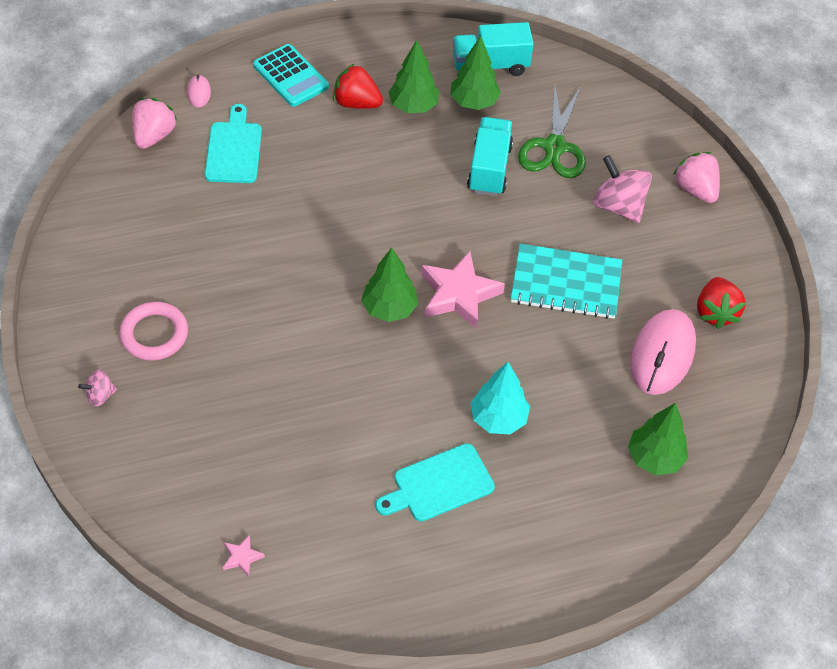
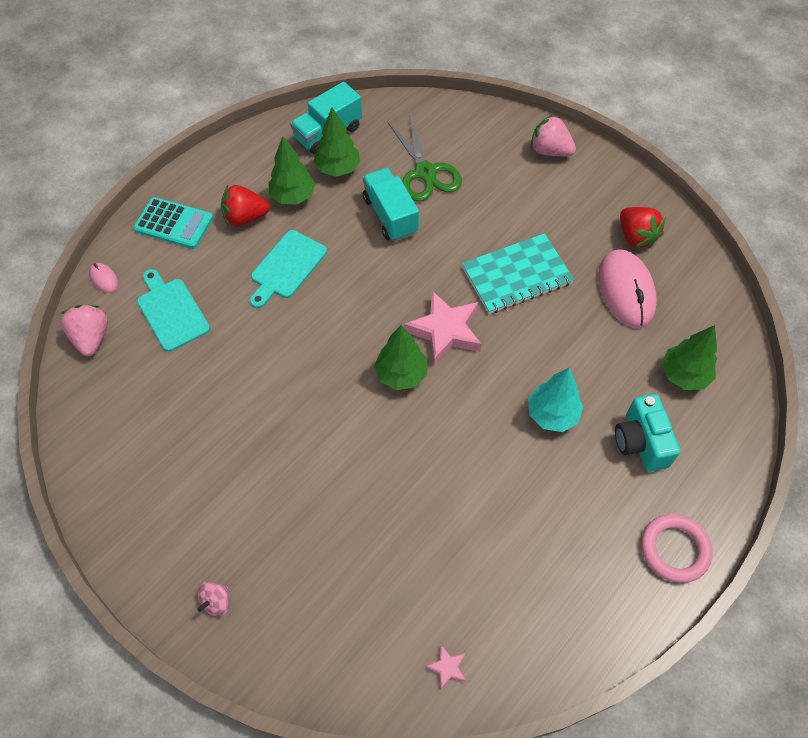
camera: 30 degrees left, 5 degrees up
(154, 334) = (223, 515): pink ring -> pink ring (674, 549)
(439, 484) = (551, 498): turquoise cutting board -> turquoise cutting board (286, 267)
(561, 489) = (640, 442): none -> turquoise camera
(618, 206) = (506, 193): pink spinning top -> none

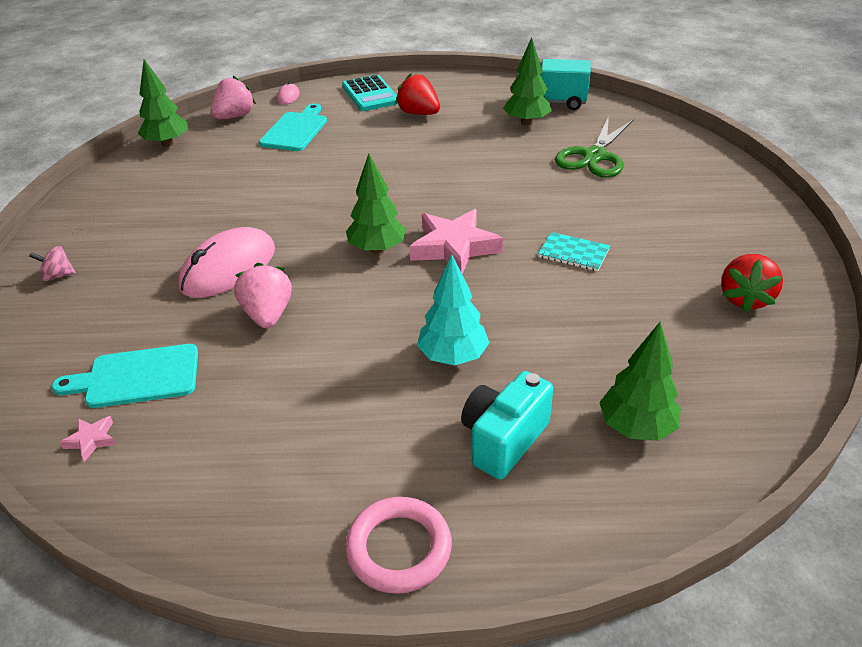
camera: 50 degrees right, 20 degrees down
(286, 267) = (401, 149): turquoise cutting board -> turquoise cutting board (137, 377)
(293, 196) = (469, 120): green tree -> green tree (167, 143)
(390, 215) = (524, 164): turquoise truck -> none
(516, 275) = (573, 253): turquoise notebook -> turquoise notebook, size x0.54
(550, 151) = (738, 199): pink strawberry -> pink strawberry (268, 315)
(626, 290) = (670, 327): pink mouse -> pink mouse (228, 268)

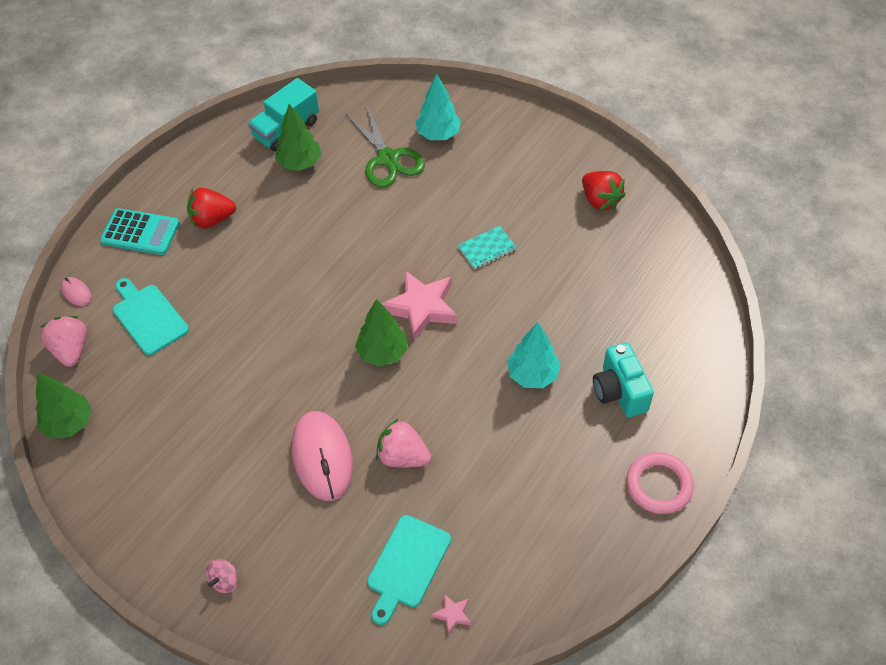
camera: 55 degrees left, 15 degrees up
(636, 427) = (656, 325): green tree -> none
(662, 168) = (438, 134): none -> turquoise tree

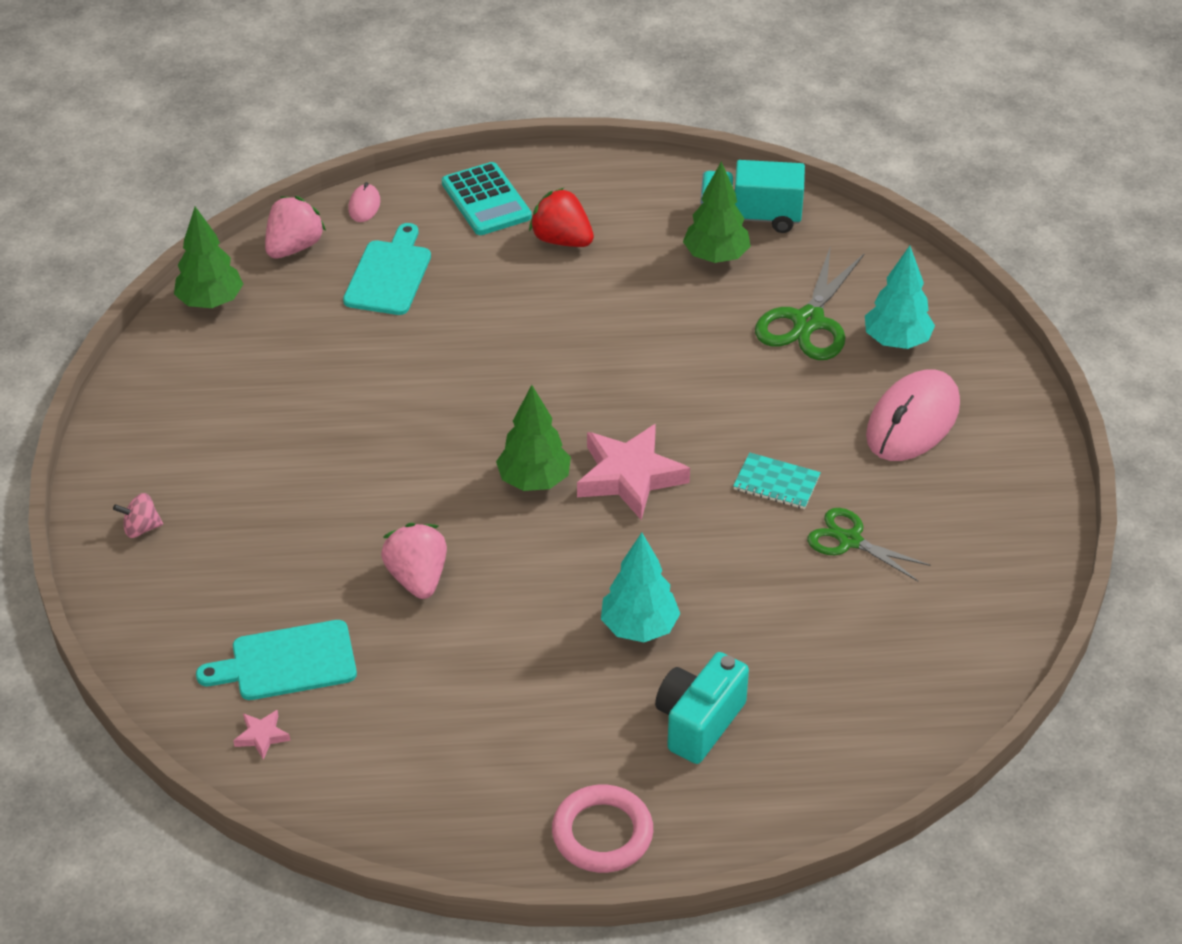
camera: 50 degrees right, 10 degrees down
(322, 457) = (353, 513): pink mouse -> pink mouse (913, 421)
(554, 246) = (849, 540): none -> green scissors
(600, 200) = (971, 544): red strawberry -> none

